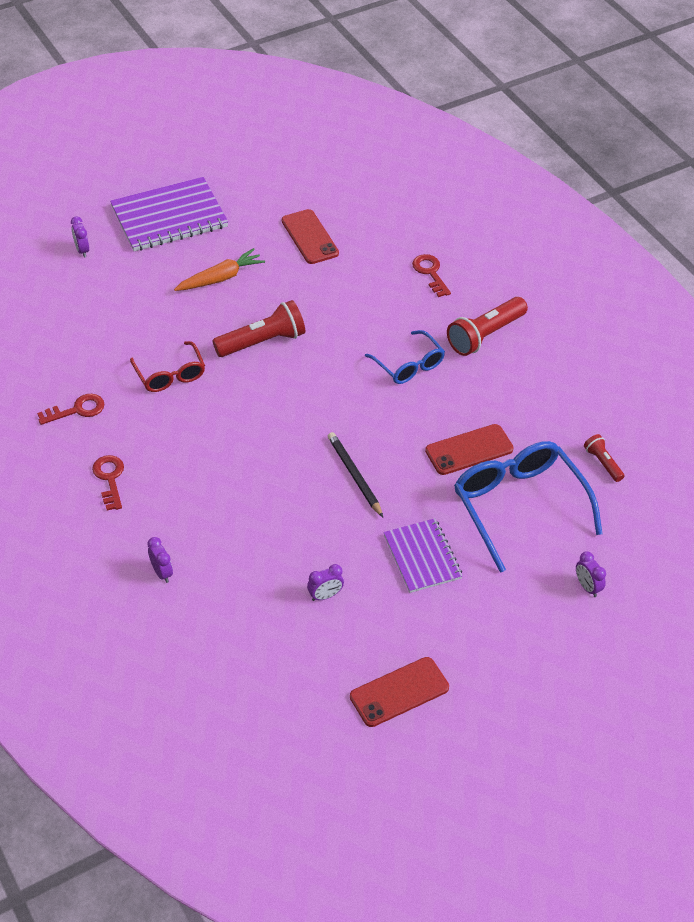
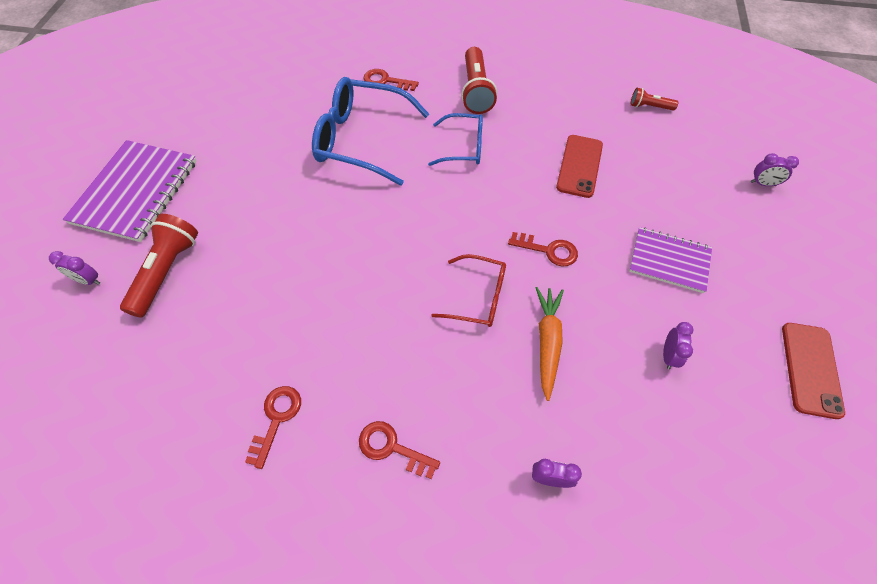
camera: 50 degrees left, 10 degrees up
(170, 374) = (313, 309): red glasses -> red glasses (477, 297)
(220, 278) = (245, 202): orange carrot -> orange carrot (547, 342)
(263, 342) = (346, 219): red flashlight -> red flashlight (167, 271)
(309, 237) = (271, 121): red phone -> none
(354, 475) = (548, 250): black pencil -> red key
(519, 506) = (658, 173): blue glasses -> blue glasses (362, 140)

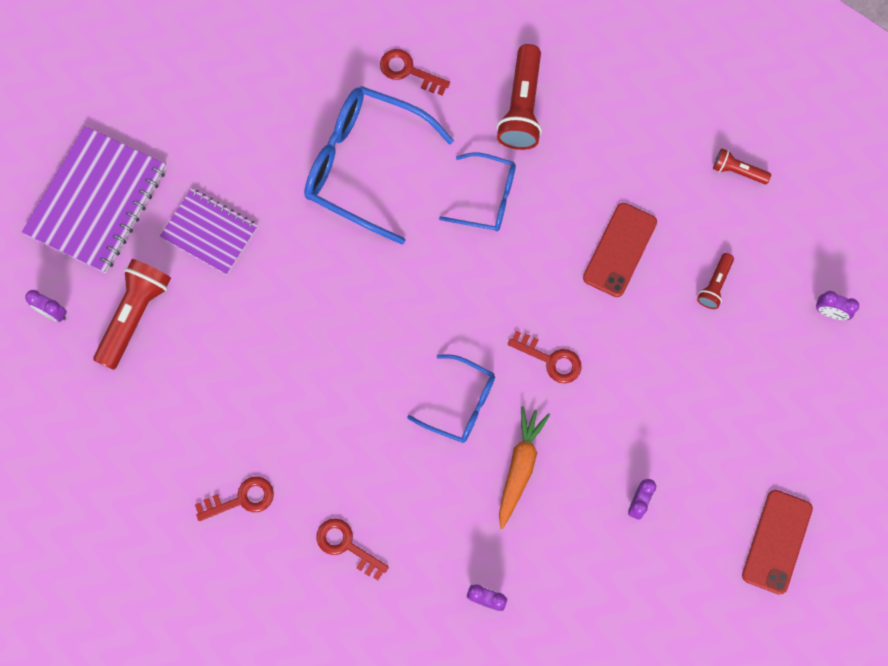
camera: 10 degrees right, 15 degrees up
(276, 419) = (241, 499): red key -> red key turned 45 degrees clockwise
(477, 297) = (460, 403): red glasses -> blue glasses
(664, 178) = (715, 285): none -> red flashlight
(669, 261) = (679, 396): purple notebook -> purple notebook (209, 233)

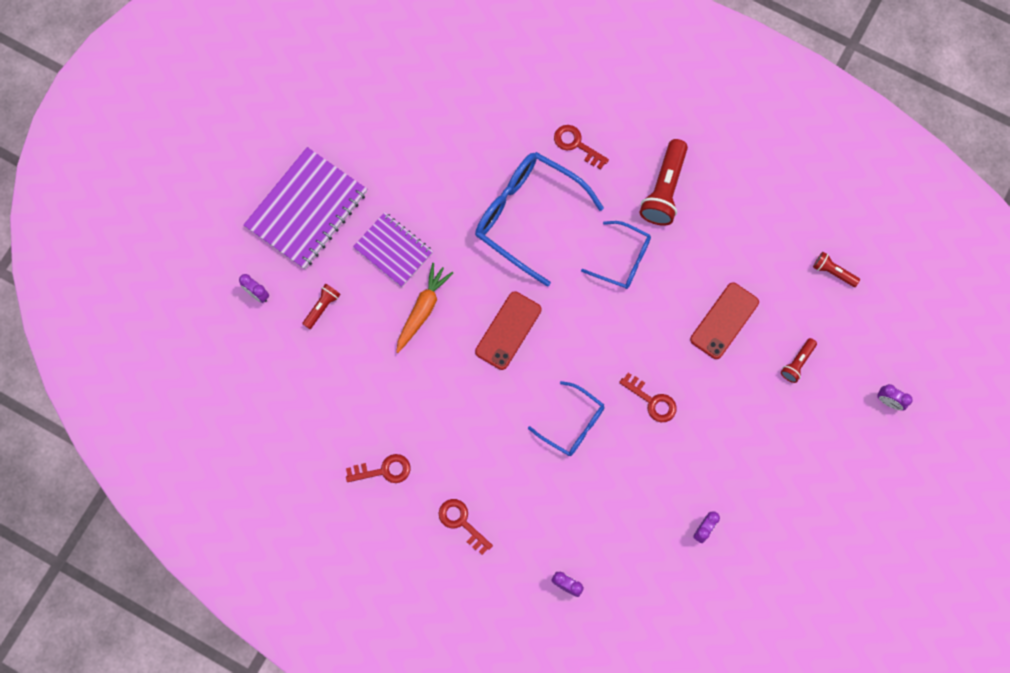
camera: 10 degrees right, 0 degrees up
(134, 315) = (322, 307): red flashlight -> red flashlight, size x0.53
(520, 467) = (612, 484): orange carrot -> orange carrot (422, 310)
(776, 541) = (811, 581): red phone -> red phone (508, 330)

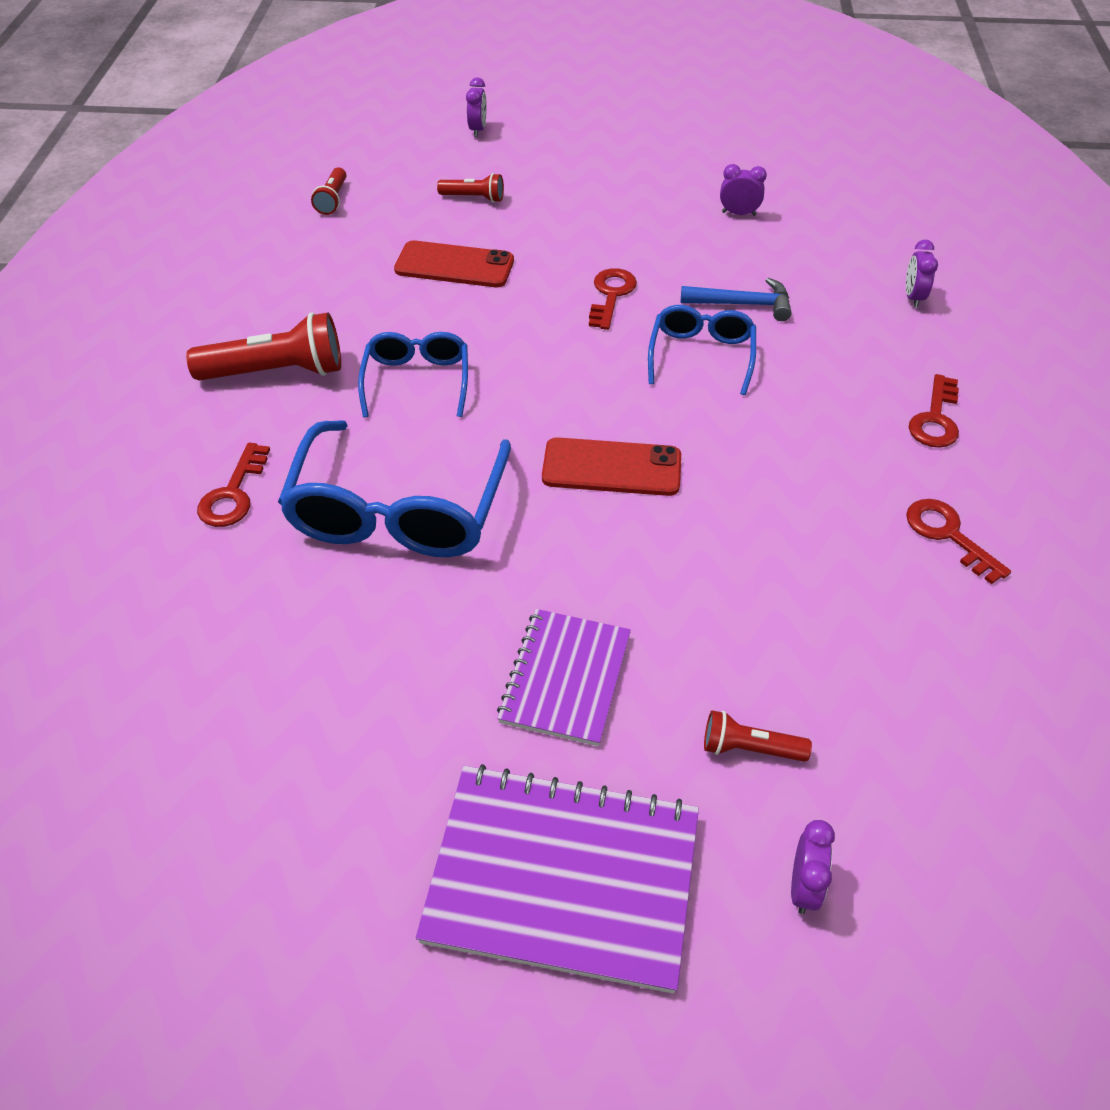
camera: 115 degrees left, 25 degrees down
(422, 310) = (650, 589): orange carrot -> none
(607, 475) = (742, 304): none -> blue hammer

